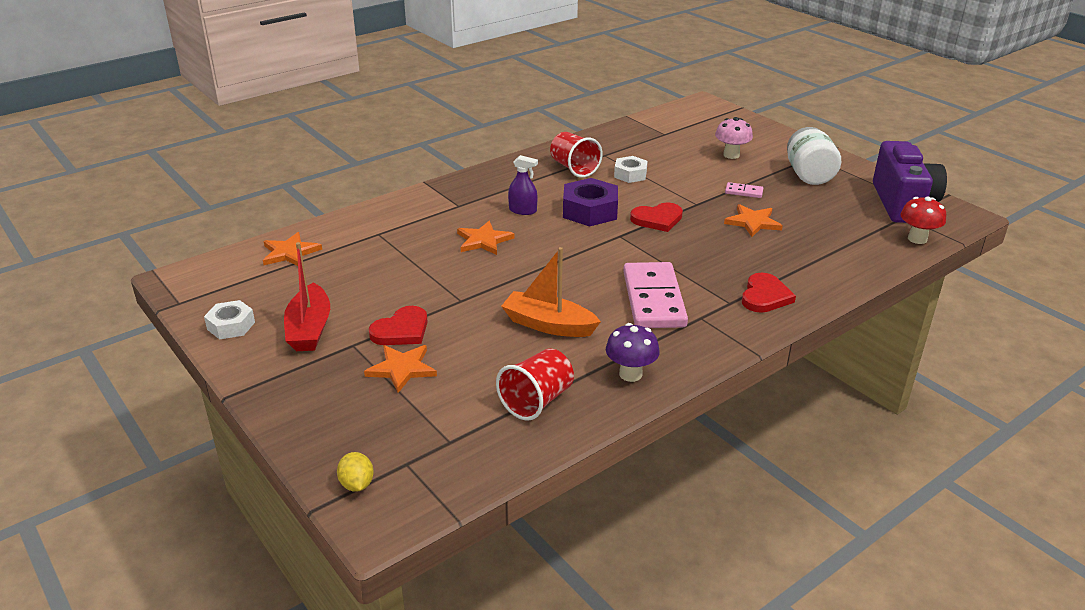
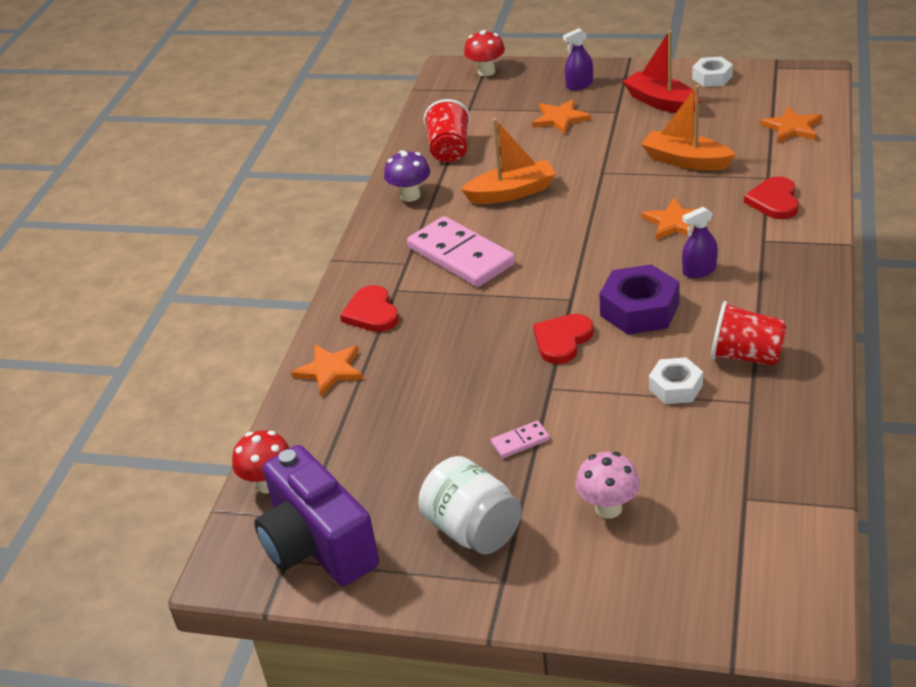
camera: 145 degrees right, 5 degrees up
(321, 395) = (579, 85): none -> purple spray bottle
(357, 484) = (486, 72): yellow lemon -> red mushroom
(396, 273) = (685, 161): none -> orange boat
(401, 330) = (603, 134): red heart -> red heart (774, 201)
(753, 222) = (464, 397): orange star -> orange star (330, 370)

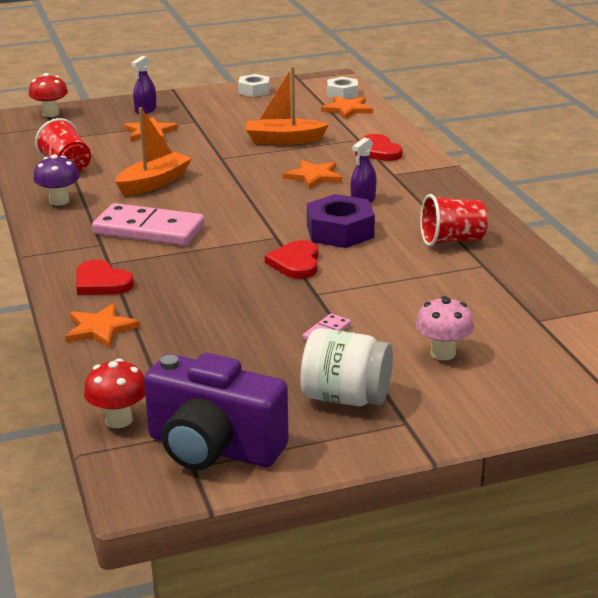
camera: 35 degrees left, 10 degrees down
(661, 102) = (228, 110): red boat -> none
(675, 387) = (417, 270): white nut -> white nut (342, 93)

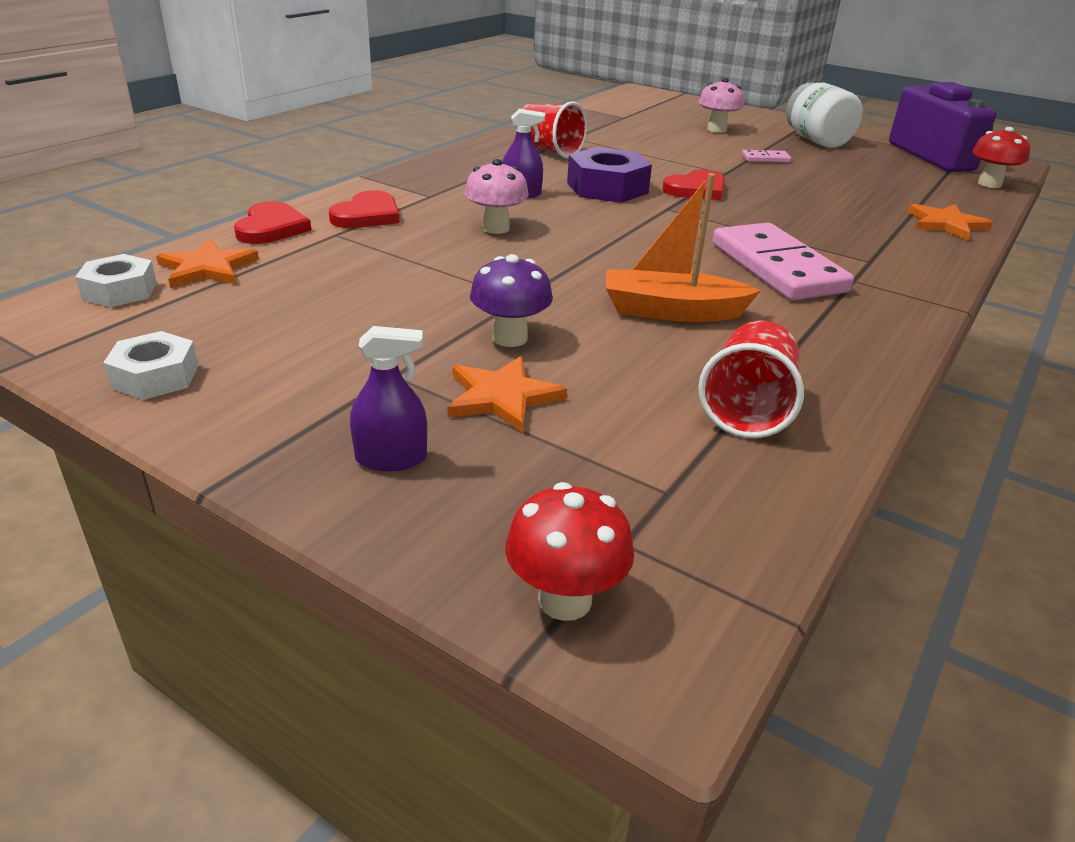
camera: 130 degrees left, 5 degrees up
(59, 201) = (839, 355): purple mushroom -> purple mushroom (510, 338)
(101, 282) = (901, 250): red heart -> red heart (271, 228)
(284, 140) = (397, 276): orange boat -> none
(314, 176) = (496, 228): orange star -> pink mushroom

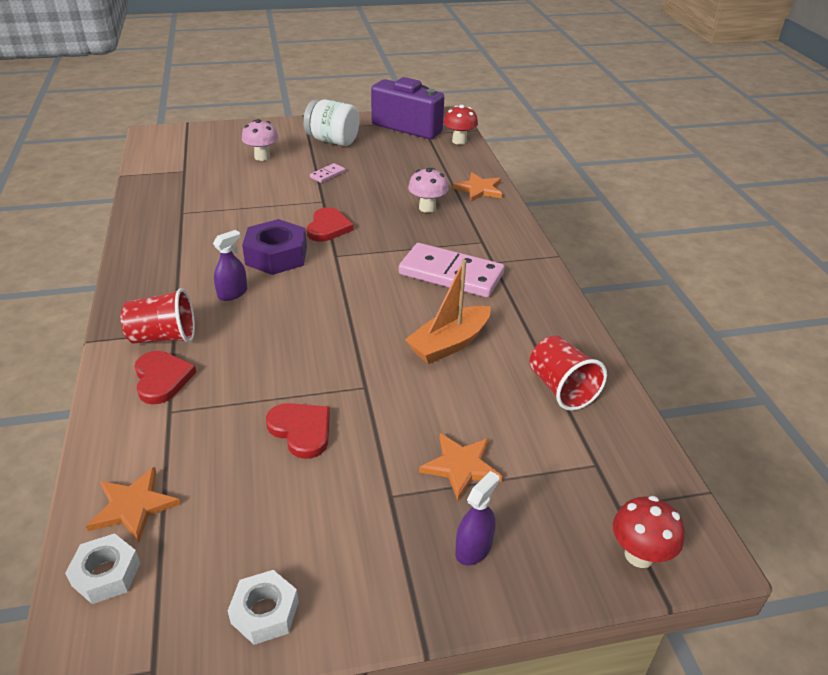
camera: 45 degrees left, 5 degrees up
(271, 228) = (112, 437): red heart -> red heart (301, 430)
(496, 228) = (265, 336): pink mushroom -> pink mushroom (427, 208)
(510, 338) = (405, 422): purple mushroom -> none
(549, 151) = (186, 237): red cup -> red cup (163, 337)

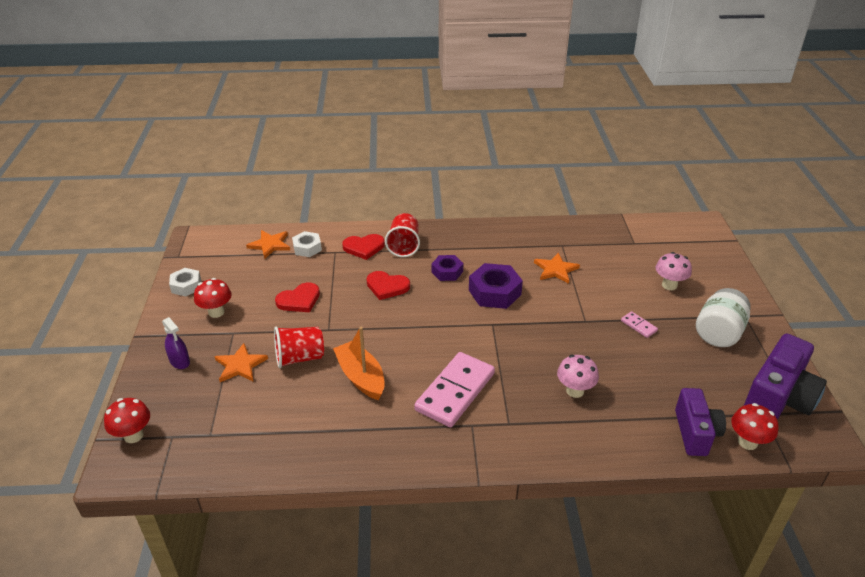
camera: 100 degrees right, 0 degrees up
(106, 574) = (233, 240): white nut -> white nut (307, 248)
(232, 293) = (447, 272): purple spray bottle -> purple nut
(328, 227) = (537, 322): red heart -> red heart (387, 286)
(342, 534) = (216, 312): none -> red mushroom
(458, 159) = (695, 433): none -> purple camera
(479, 189) = (619, 440): orange star -> orange star (555, 270)
(561, 389) = (289, 434): red cup -> red cup (299, 358)

